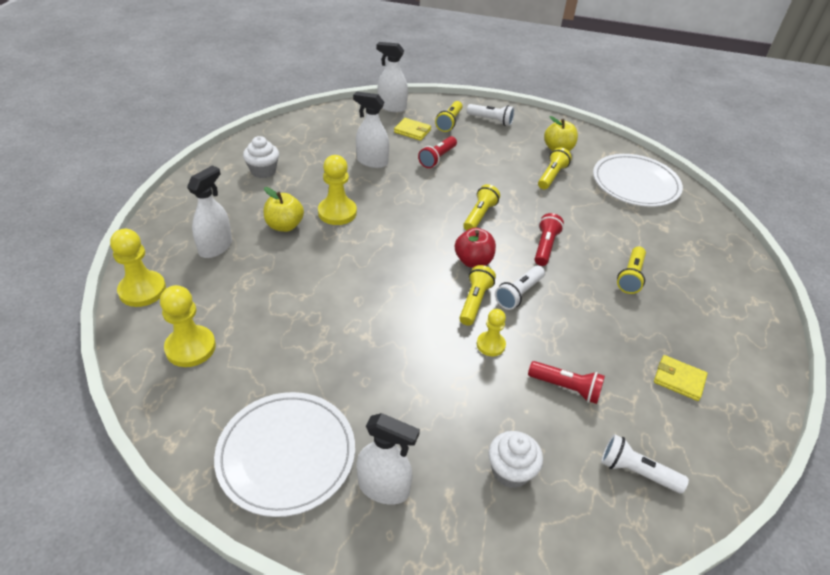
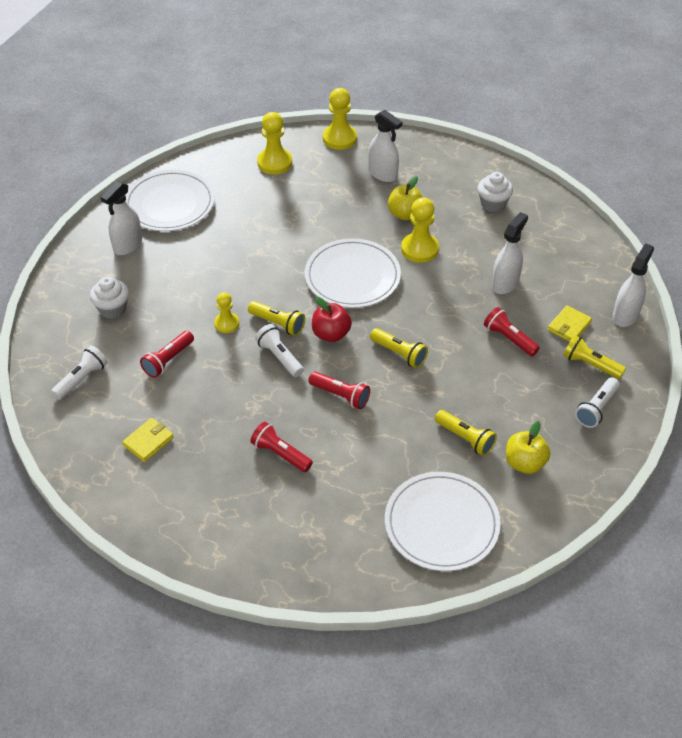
camera: 105 degrees right, 5 degrees up
(388, 254) = (352, 276): none -> white plate
(630, 277) = (280, 454): yellow flashlight -> red flashlight

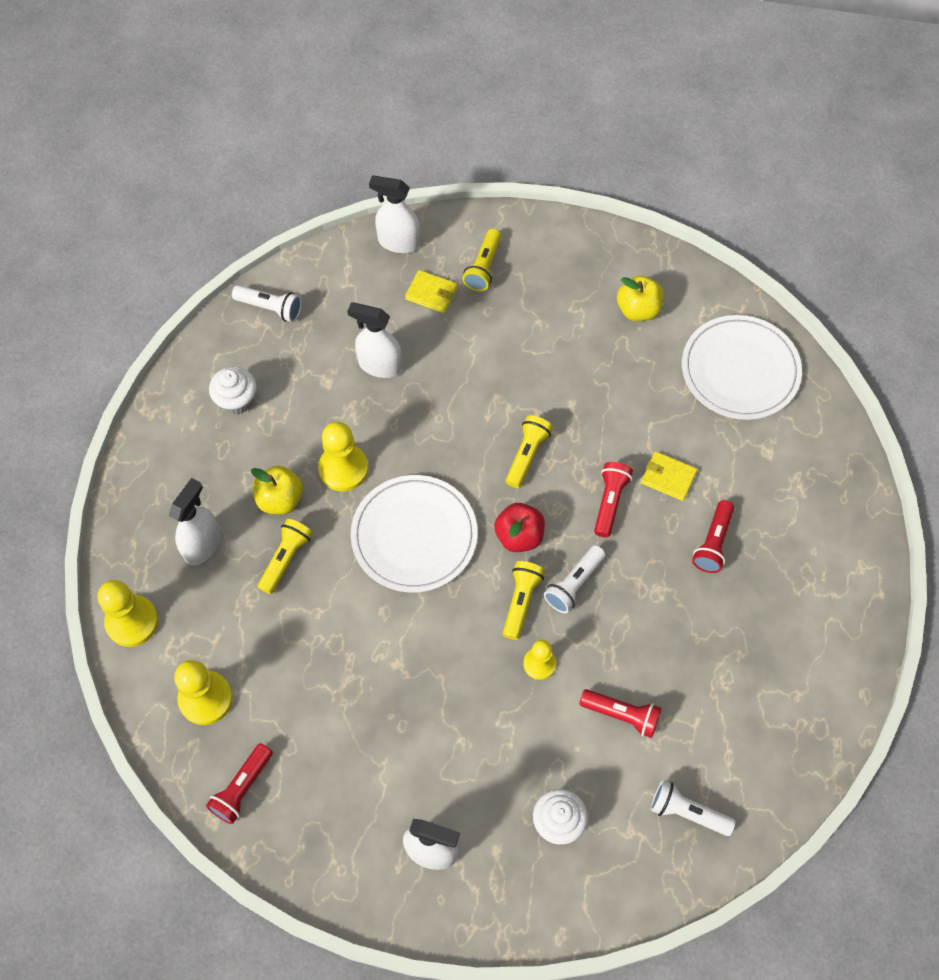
camera: 105 degrees left, 15 degrees up
(148, 441) = (749, 693): yellow wallet -> yellow wallet (668, 477)
(169, 204) = (330, 822): white plate -> none
(465, 438) = (626, 367): yellow flashlight -> yellow flashlight (286, 559)
(509, 339) = (469, 348): red flashlight -> red flashlight (242, 788)
(596, 409) = (544, 256): white flashlight -> white flashlight (270, 308)

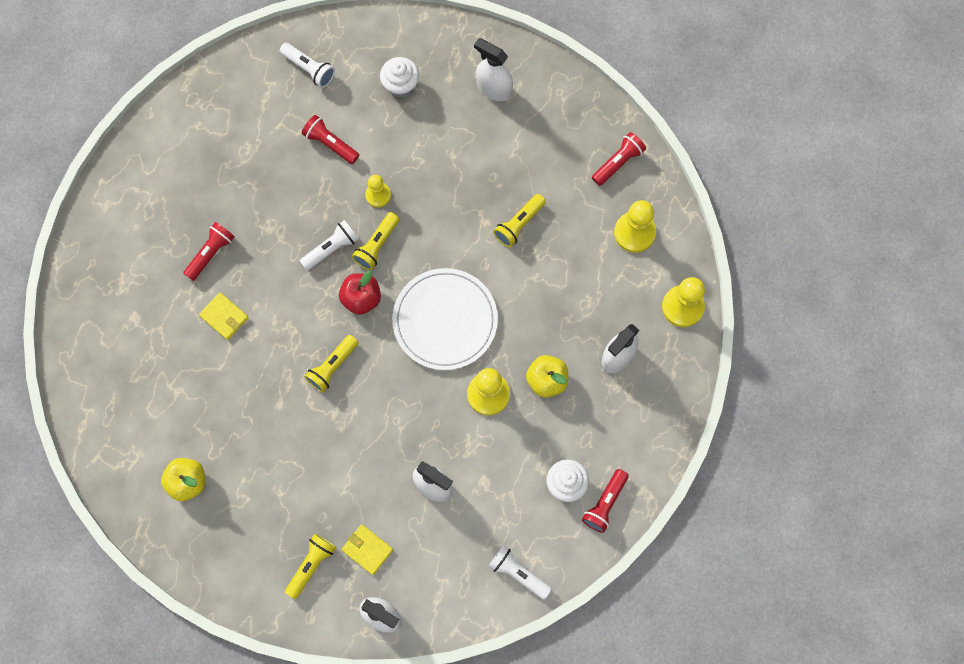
camera: 165 degrees left, 10 degrees up
(286, 559) = (552, 327): yellow flashlight -> yellow flashlight (519, 224)
(610, 502) = (279, 308): red flashlight -> red flashlight (605, 504)
(740, 370) = (124, 398): white plate -> none

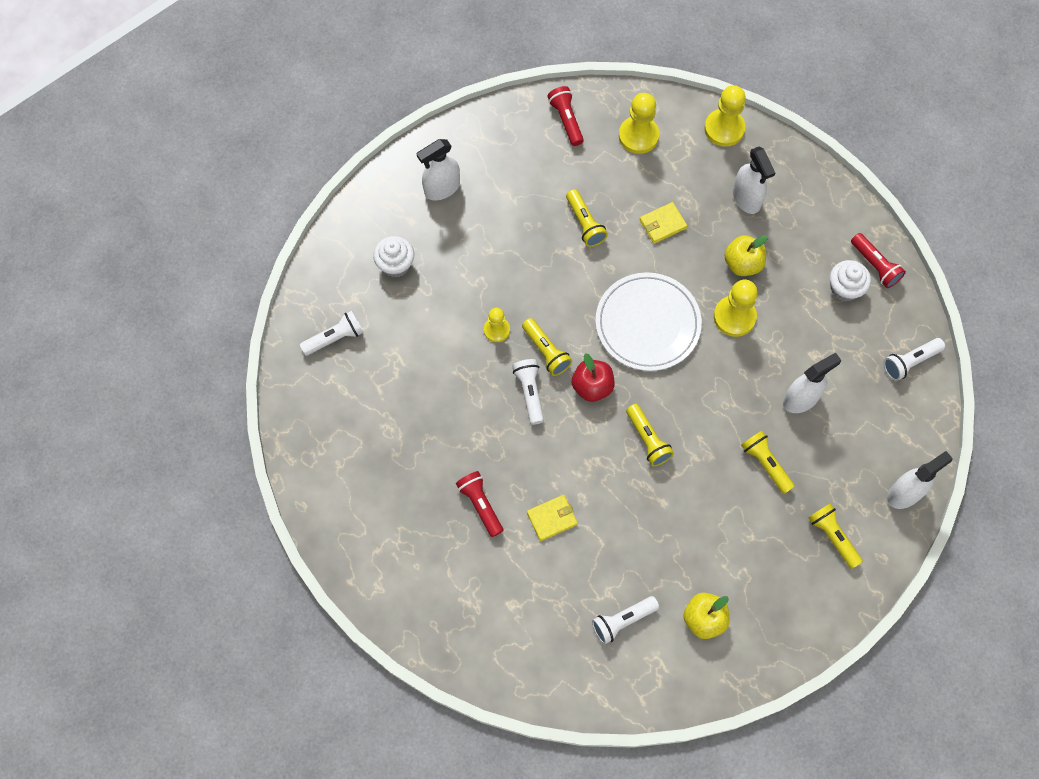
camera: 65 degrees left, 5 degrees down
(157, 414) = (622, 621): none -> white flashlight
(330, 144) = (422, 350): red flashlight -> none
(355, 479) = (765, 464): none -> yellow flashlight
(367, 550) = (837, 481): yellow wallet -> yellow wallet (662, 224)

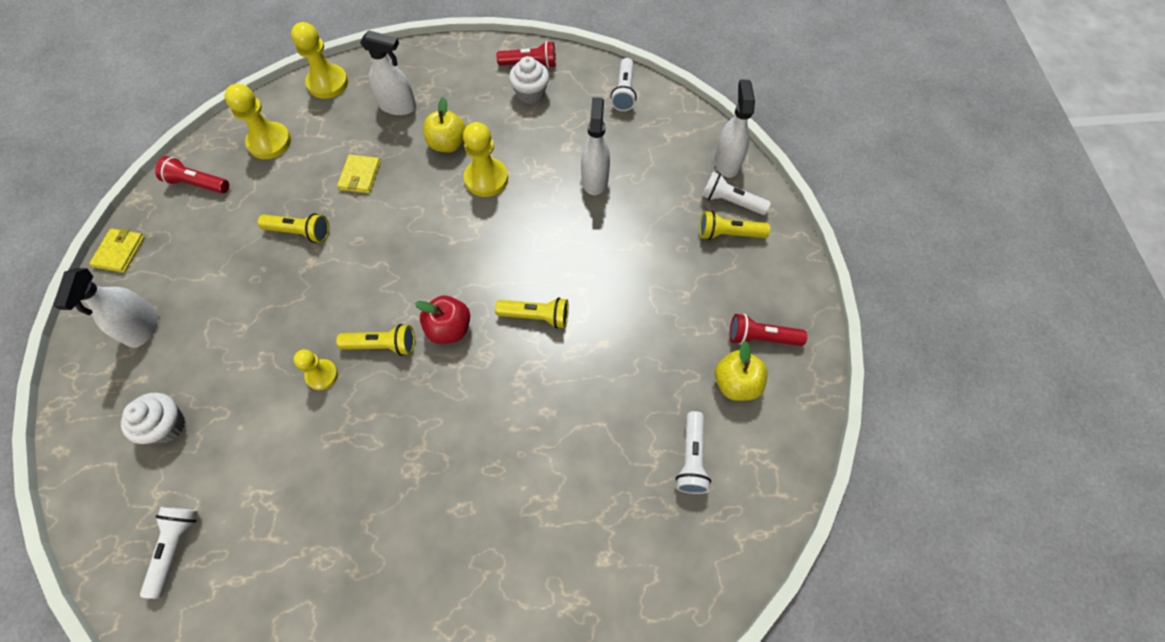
camera: 55 degrees left, 5 degrees down
(480, 505) = (478, 517): red flashlight -> red flashlight (761, 337)
(529, 392) = (407, 388): white flashlight -> white flashlight (730, 201)
(552, 518) = (544, 454): yellow wallet -> yellow wallet (120, 252)
(647, 323) = (433, 245): white plate -> none
(765, 464) = (629, 240): yellow flashlight -> none

